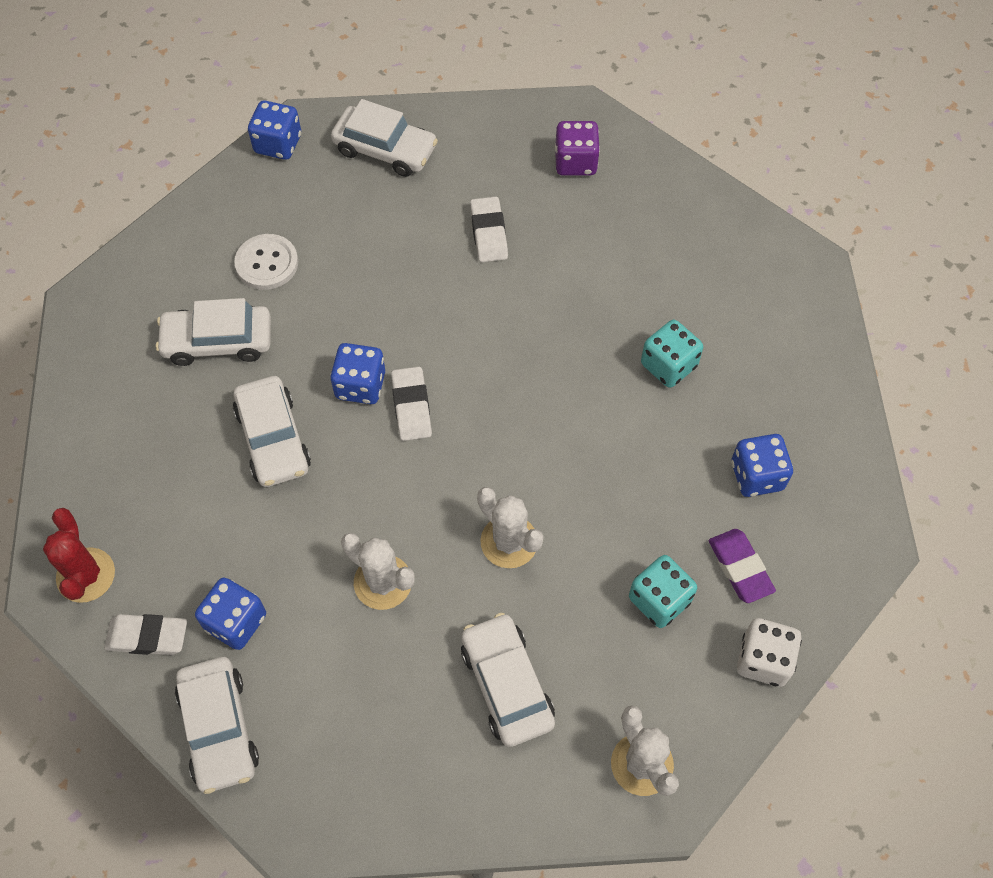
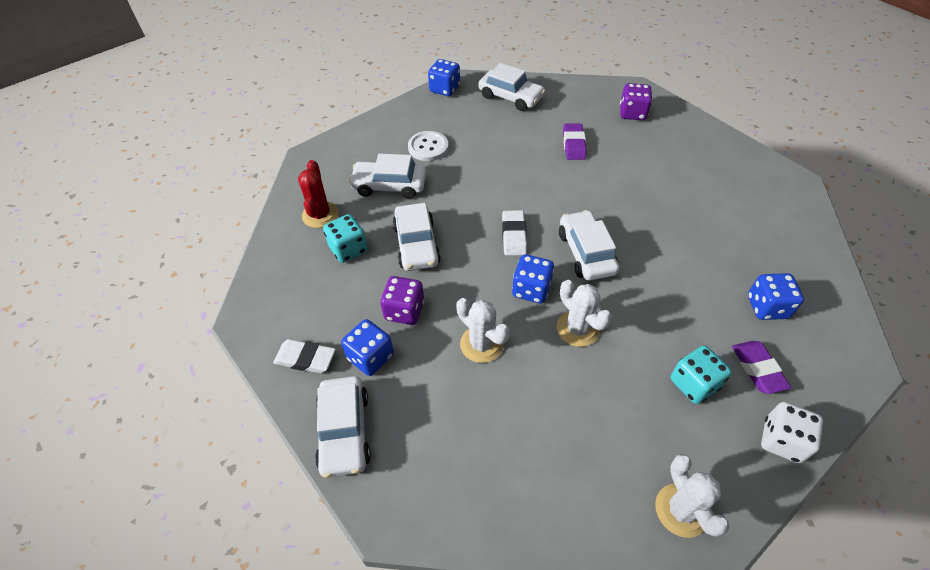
camera: 10 degrees right, 10 degrees down
(86, 575) = (272, 313): red cactus -> red cactus (320, 215)
(271, 547) = (404, 311): none -> purple dice
(360, 385) = (480, 220): blue dice -> blue dice (531, 289)
(489, 233) = (574, 144): white eraser -> purple eraser
(506, 684) = (570, 430): white car -> white car (586, 253)
(668, 365) = (697, 230): turquoise dice -> turquoise dice (348, 249)

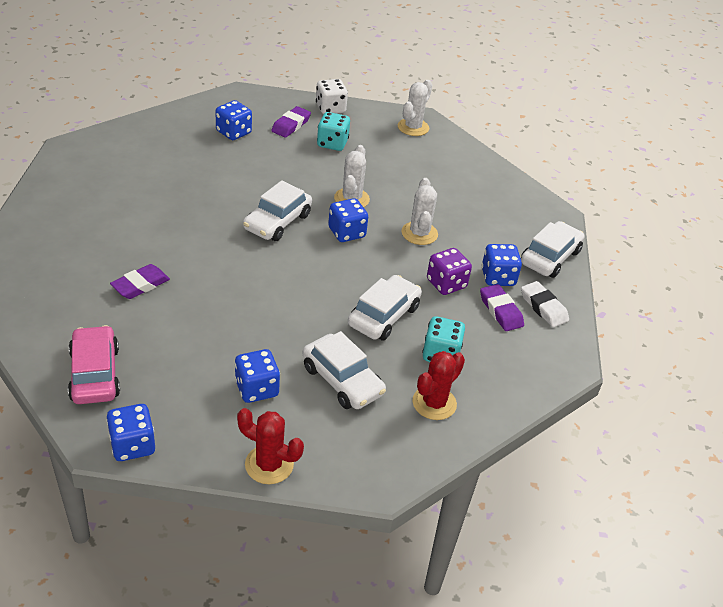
camera: 140 degrees left, 10 degrees down
(338, 323) = (501, 311): none -> purple eraser
(373, 124) = (269, 465): none -> red cactus
(428, 147) = (256, 389): white button -> blue dice
(510, 97) = (95, 374): white car -> pink car
(514, 236) = (306, 266): white eraser -> none
(632, 113) = (42, 267): purple dice -> none

